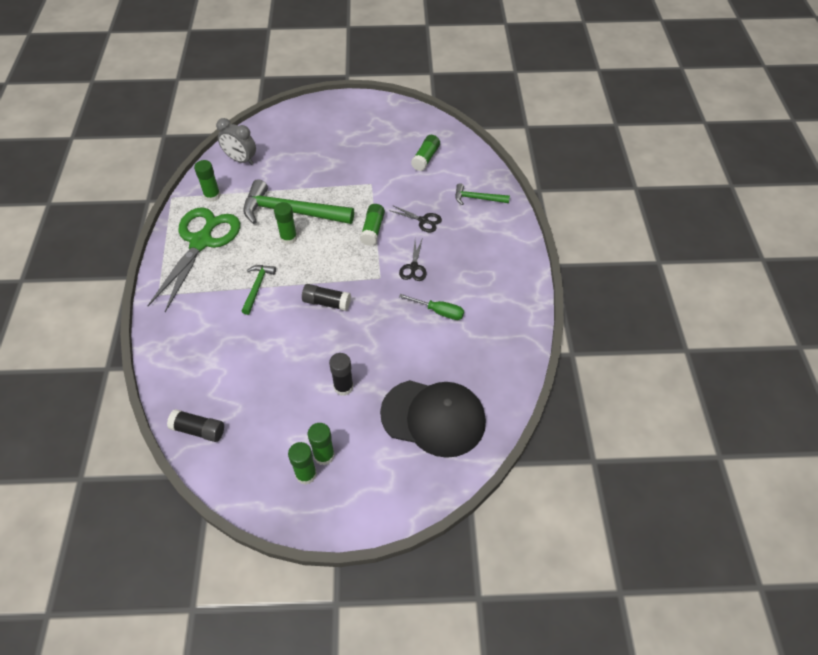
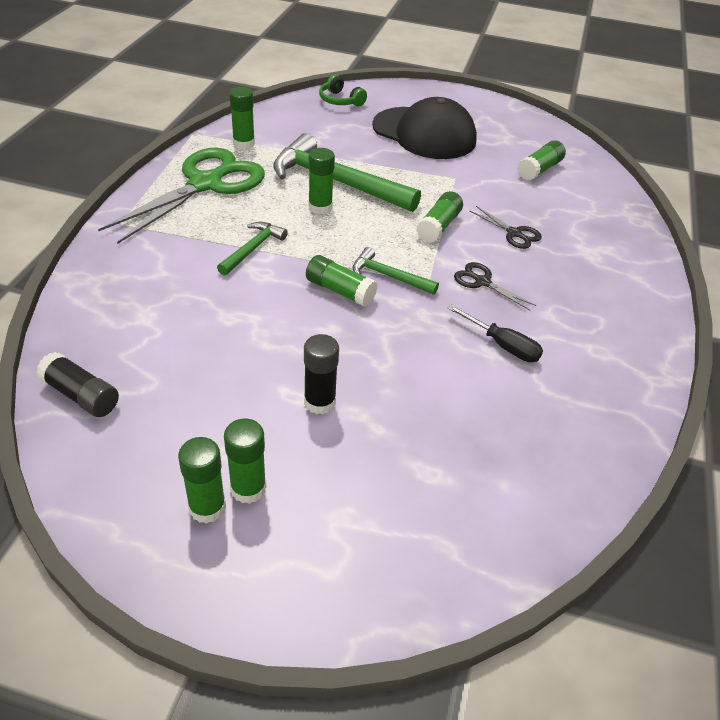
camera: 15 degrees right, 10 degrees down
(241, 160) = (297, 118): grey clock -> none
(266, 132) = (340, 100): none -> green headphones
(326, 302) = (340, 290): black glue stick -> green glue stick
(414, 267) = (482, 282): black scissors -> black scissors turned 105 degrees clockwise
(433, 417) = (446, 487): black cap -> black cap (424, 133)
(439, 311) = (502, 345): green screwdriver -> black screwdriver
(477, 198) = (601, 228): green hammer -> green hammer (389, 276)

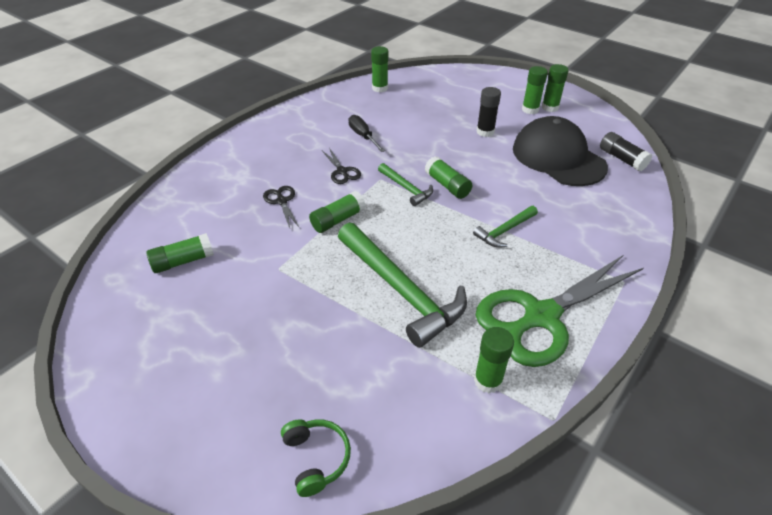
camera: 155 degrees left, 0 degrees up
(320, 207) = (431, 261): green glue stick -> green glue stick (380, 88)
(424, 133) = (252, 348): black cap -> black cap (558, 157)

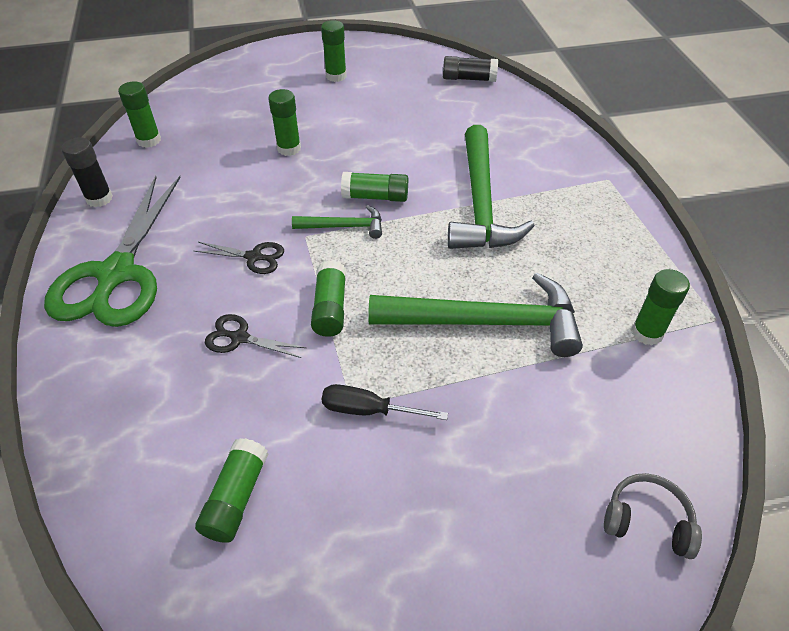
camera: 50 degrees left, 5 degrees up
(316, 458) = (647, 521): green headphones -> grey headphones
(363, 136) = (215, 204): black screwdriver -> black screwdriver (368, 410)
(485, 132) = (329, 122): black glue stick -> black glue stick (99, 198)
(504, 231) = (480, 203): green hammer -> green hammer, size x2.01
(541, 316) = (604, 251): green scissors -> green scissors (117, 274)
(550, 107) = (349, 64): green glue stick -> green glue stick (289, 148)
(558, 157) = (423, 108): black cap -> none

